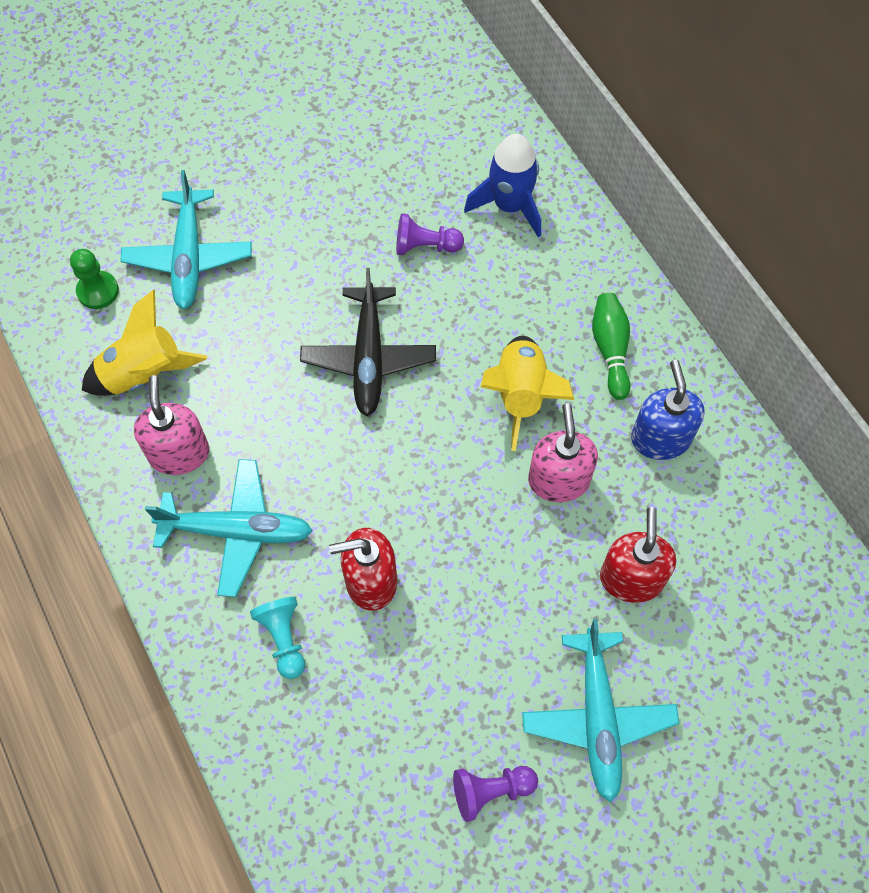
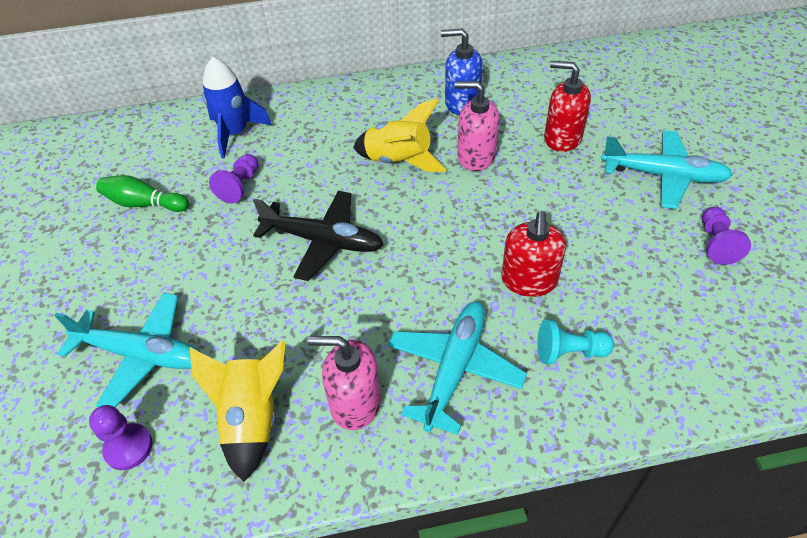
camera: 70 degrees left, 15 degrees down
(98, 291) = (128, 447): green pawn -> purple pawn
(610, 350) = (383, 110): green bowling pin -> green bowling pin (144, 203)

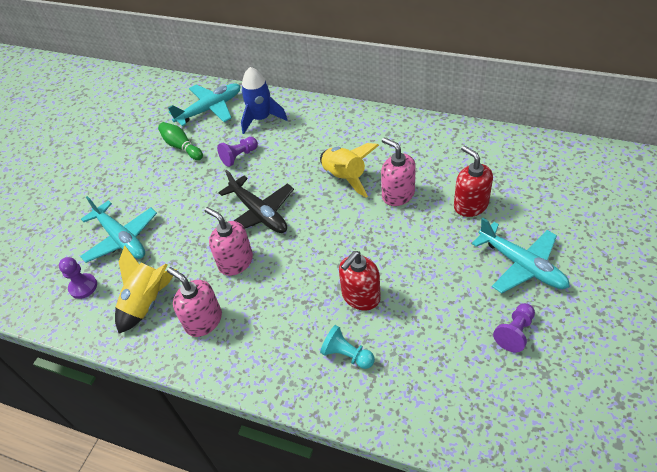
camera: 35 degrees right, 0 degrees up
(339, 311) = (235, 262): none -> pink soap dispenser
(454, 369) = (271, 329): turquoise plane -> turquoise plane (210, 109)
(462, 103) = (421, 150): blue soap dispenser -> none

